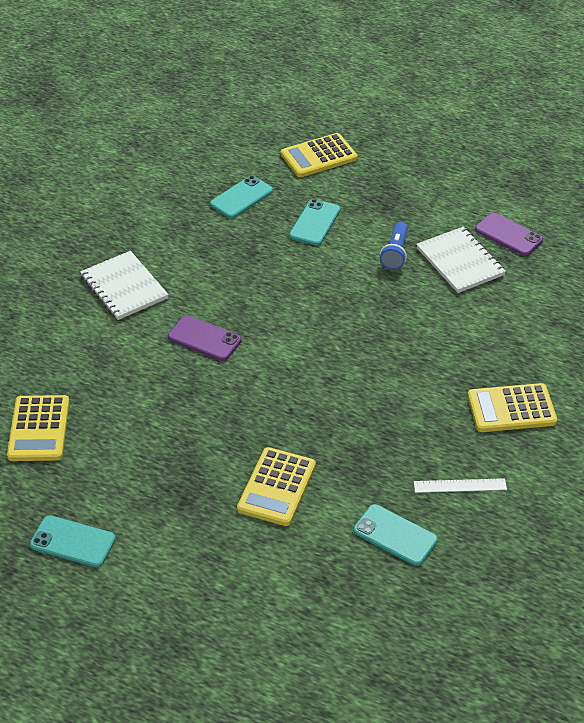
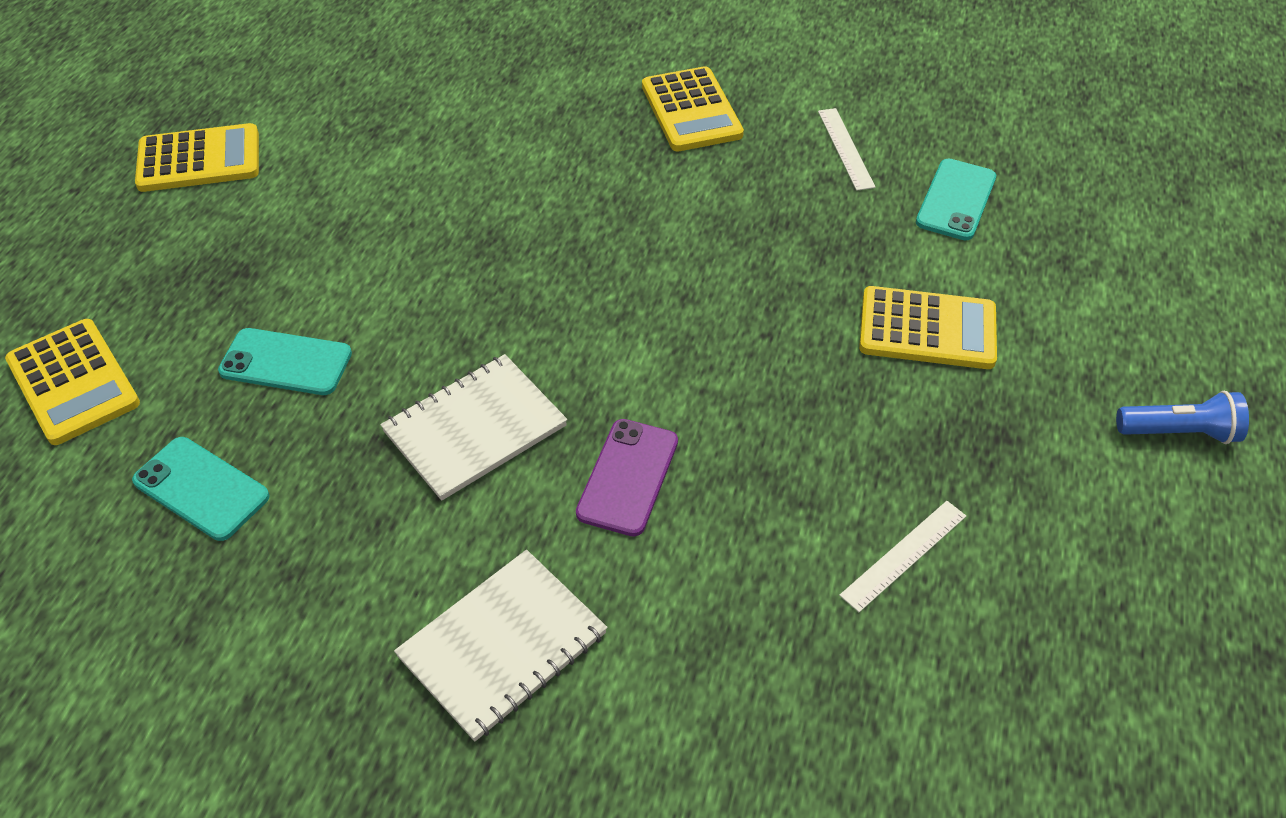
camera: 100 degrees left, 5 degrees up
(39, 429) = (936, 701): yellow calculator -> yellow calculator (199, 159)
(73, 542) = (1157, 573): turquoise phone -> none
(121, 436) = (904, 555): none -> white ruler
(395, 253) = (369, 249): blue flashlight -> blue flashlight (1179, 432)
(460, 262) = (386, 175): white notebook -> white notebook (475, 429)
(508, 235) = (318, 128): purple phone -> none

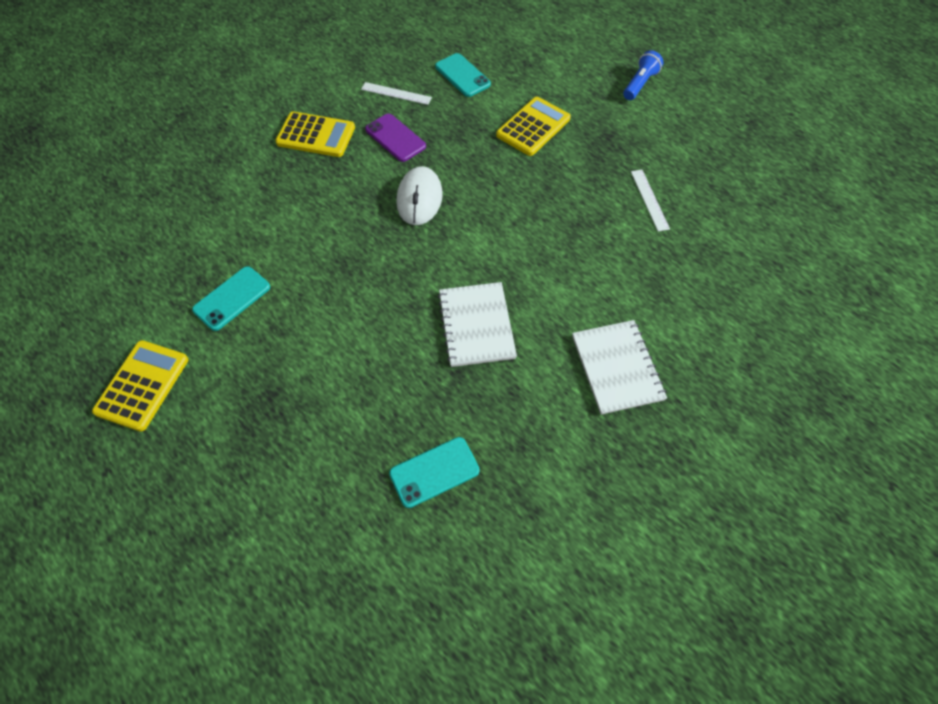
camera: 60 degrees left, 10 degrees up
(73, 382) = (298, 520): yellow calculator -> none
(286, 362) = (366, 396): turquoise phone -> turquoise phone (232, 298)
(628, 477) = (548, 276): purple phone -> purple phone (395, 138)
(663, 263) = (419, 199): none -> white mouse

